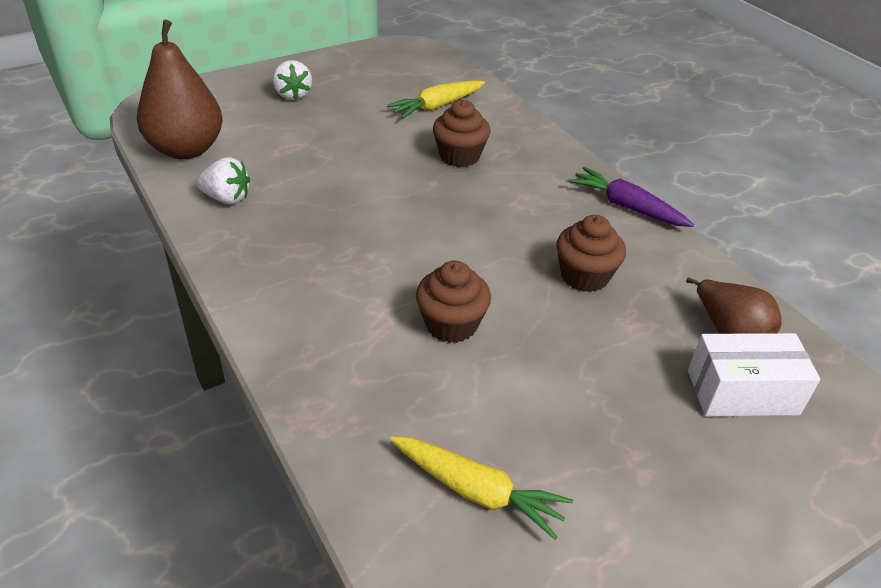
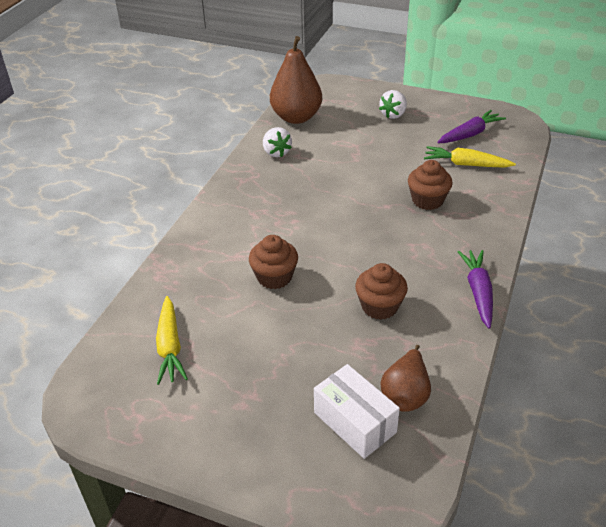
camera: 55 degrees right, 0 degrees up
(395, 78) = (470, 134): none -> purple carrot

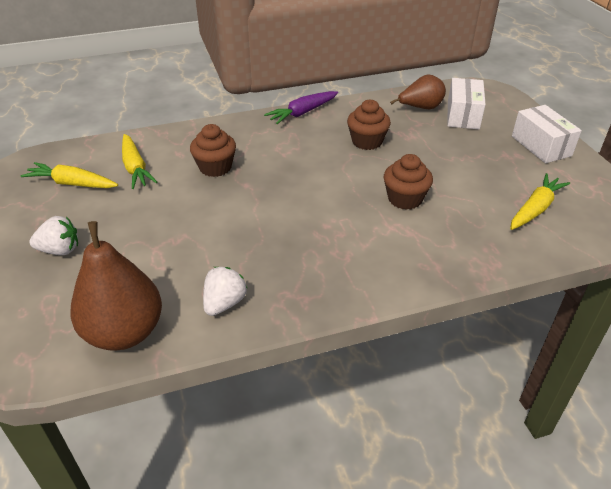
camera: 130 degrees left, 0 degrees up
(232, 441) = (541, 146): none -> white box
(470, 134) = (72, 183): purple carrot -> yellow carrot

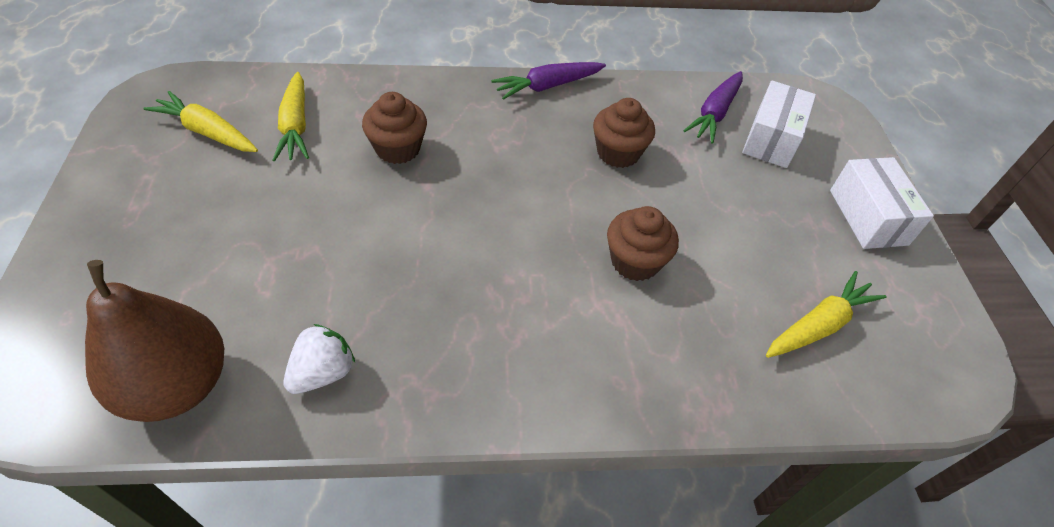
camera: 10 degrees right, 10 degrees up
(60, 250) = (151, 232): white strawberry -> none
(420, 108) = (714, 113): brown pear -> purple carrot

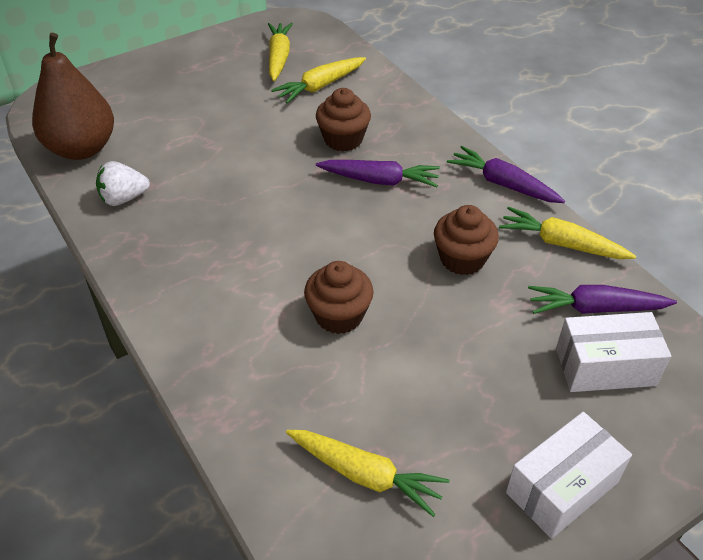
camera: 65 degrees right, 5 degrees down
(323, 373) = (124, 198): white strawberry -> white strawberry turned 150 degrees clockwise
(480, 153) = (380, 180): none -> purple carrot
(638, 93) = (561, 243): none -> yellow carrot

